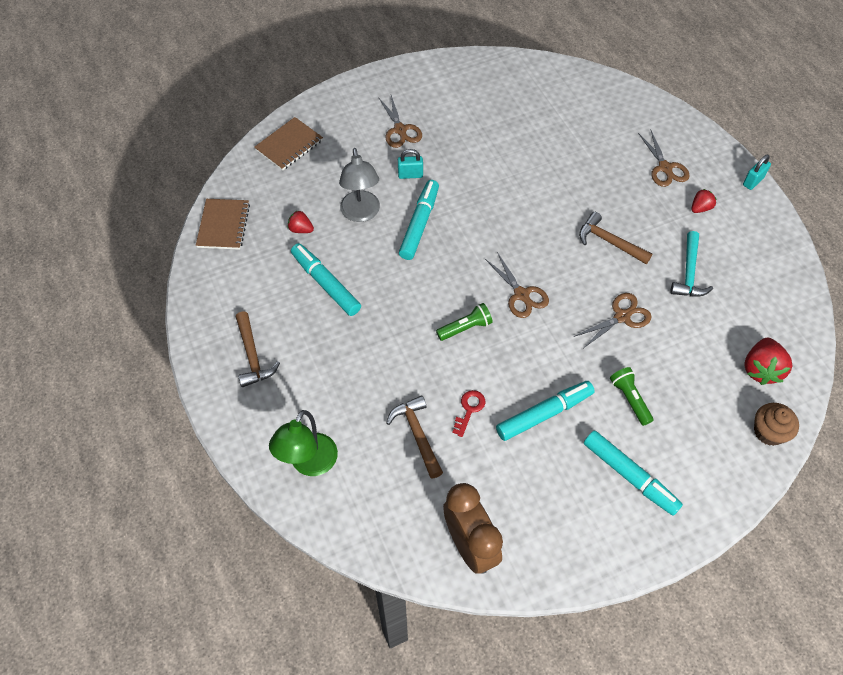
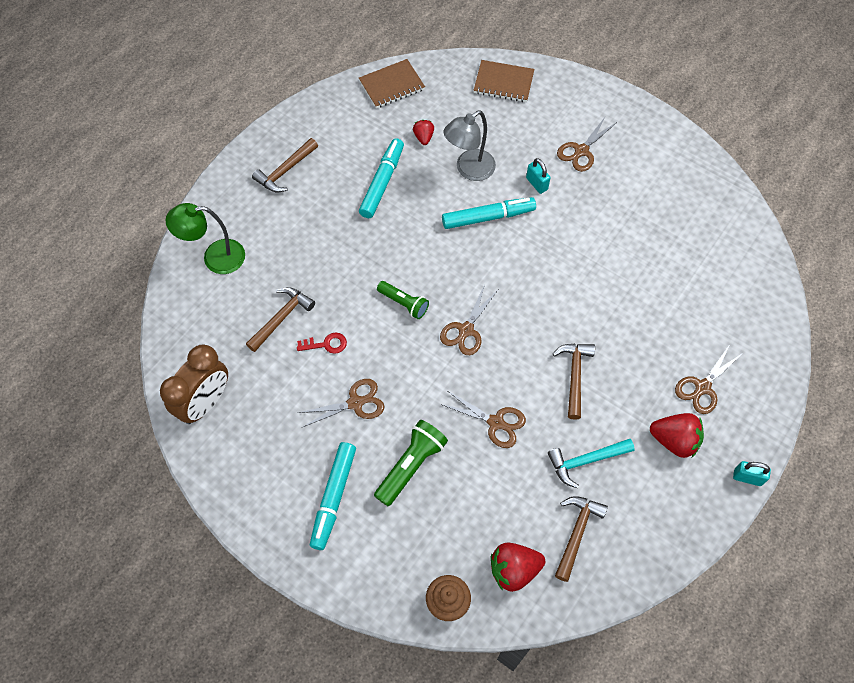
camera: 60 degrees right, 5 degrees up
(544, 414) = (355, 403): turquoise marker -> brown scissors
(629, 399) = (411, 465): green flashlight -> green flashlight, size x1.51
(700, 208) = (674, 440): red strawberry -> red strawberry, size x1.75
(748, 310) = (576, 533): none -> brown hammer

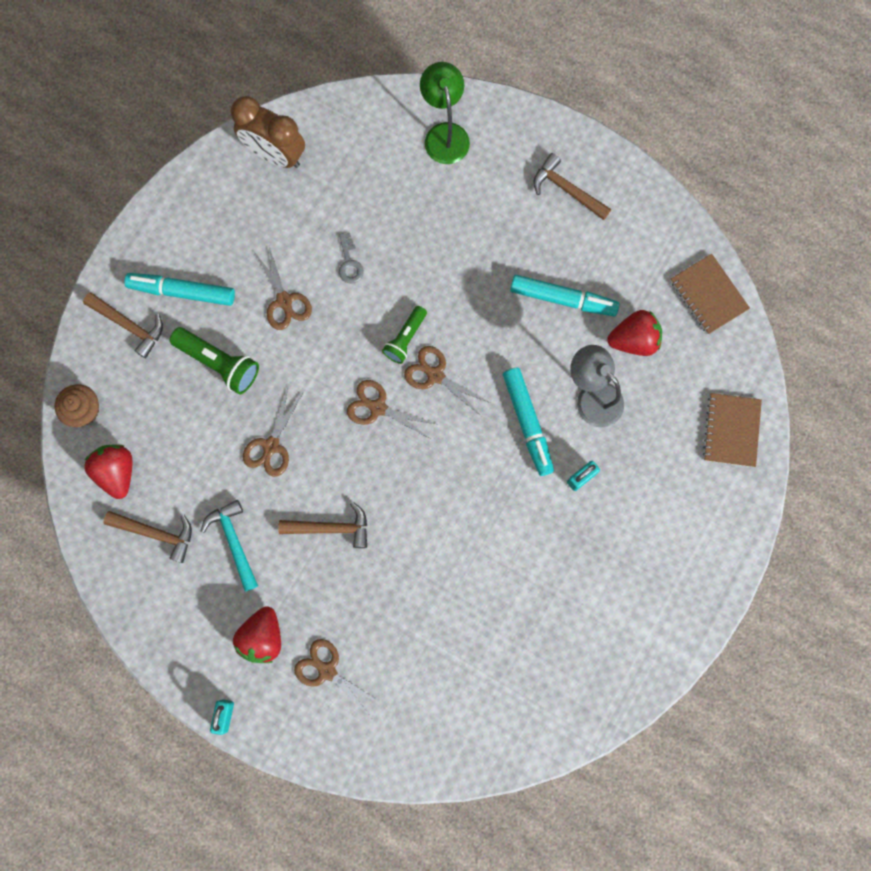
camera: 85 degrees right, 15 degrees up
(281, 318) = (377, 213): brown hammer -> brown hammer (129, 325)
(326, 344) = (349, 263): red key -> grey key
(423, 137) = (634, 340): red strawberry -> red strawberry, size x1.75
(581, 151) = (636, 531): brown scissors -> brown scissors (435, 375)

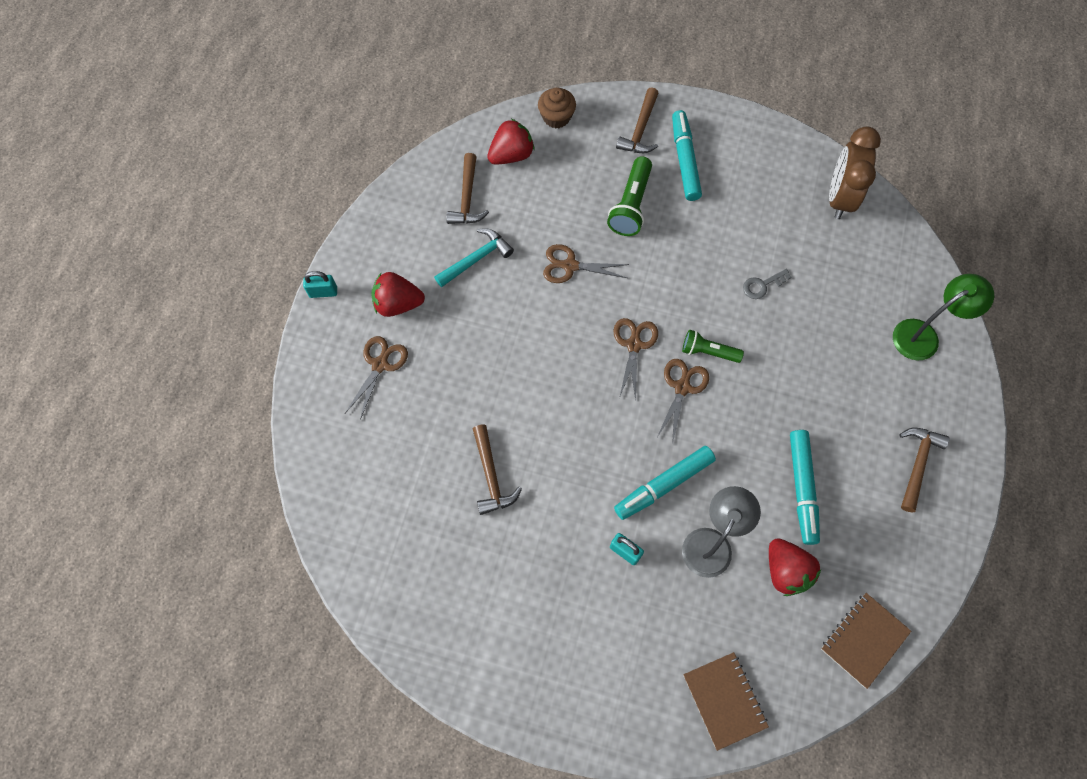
camera: 75 degrees right, 10 degrees down
(284, 301) = (706, 241): brown scissors -> none
(331, 528) = (510, 334): brown hammer -> brown hammer (491, 476)
(731, 430) = (724, 700): brown notebook -> brown notebook turned 75 degrees clockwise

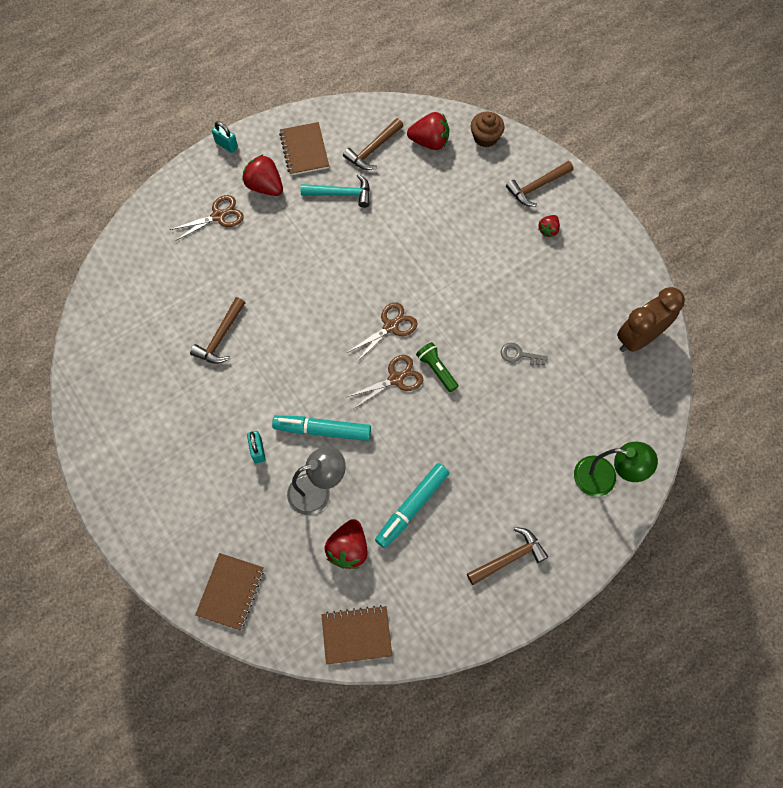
camera: 40 degrees right, 0 degrees up
(404, 244) = (304, 150): none -> brown notebook
(570, 266) = (398, 243): brown scissors -> none
(631, 205) = (479, 233): green flashlight -> none
(684, 160) = (548, 230): turquoise marker -> red strawberry

